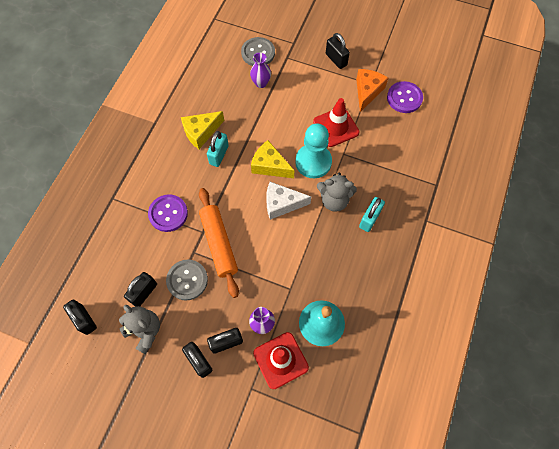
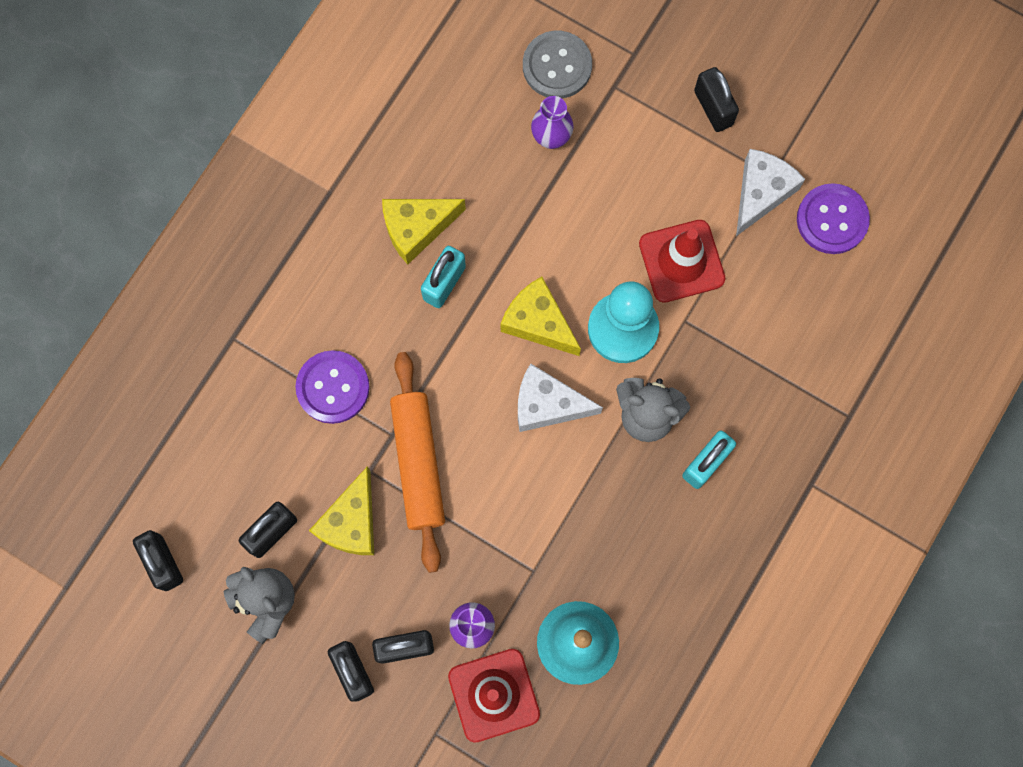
camera: 10 degrees right, 10 degrees up
(187, 280) = (351, 522): grey button -> yellow cheese
(367, 92) = (761, 193): orange cheese -> white cheese

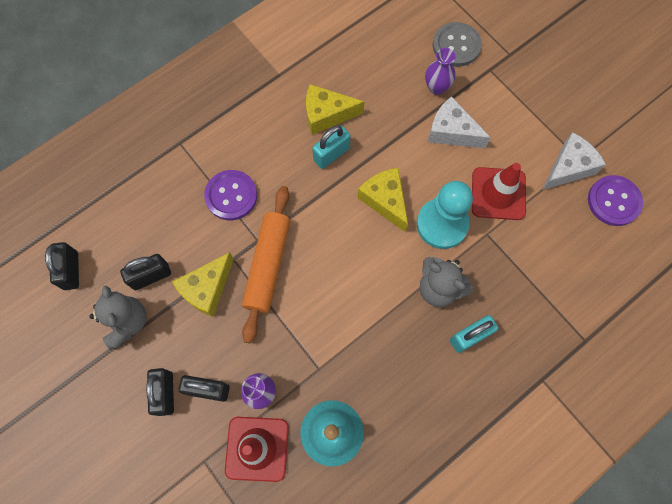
camera: 20 degrees right, 5 degrees down
(547, 404) = (371, 257): white cheese -> white cheese (451, 131)
(713, 108) = (552, 103): black padlock -> none

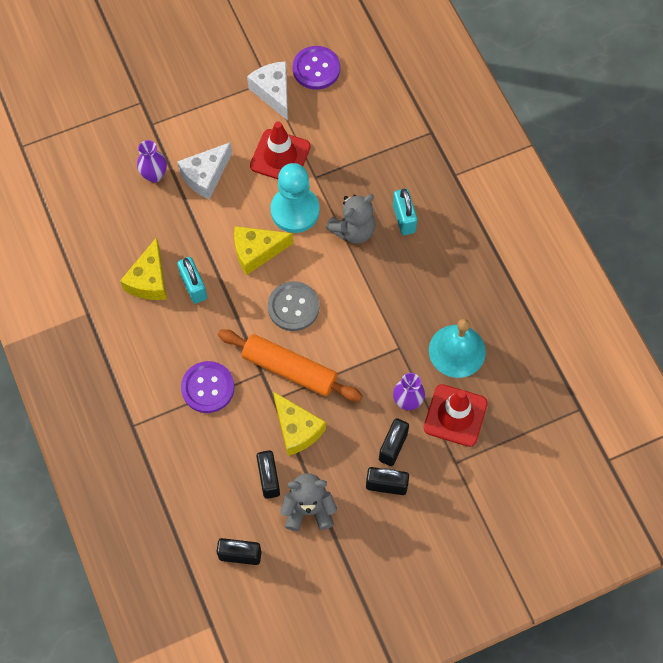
camera: 75 degrees left, 5 degrees down
(456, 45) = (115, 145): grey button -> grey button (293, 307)

